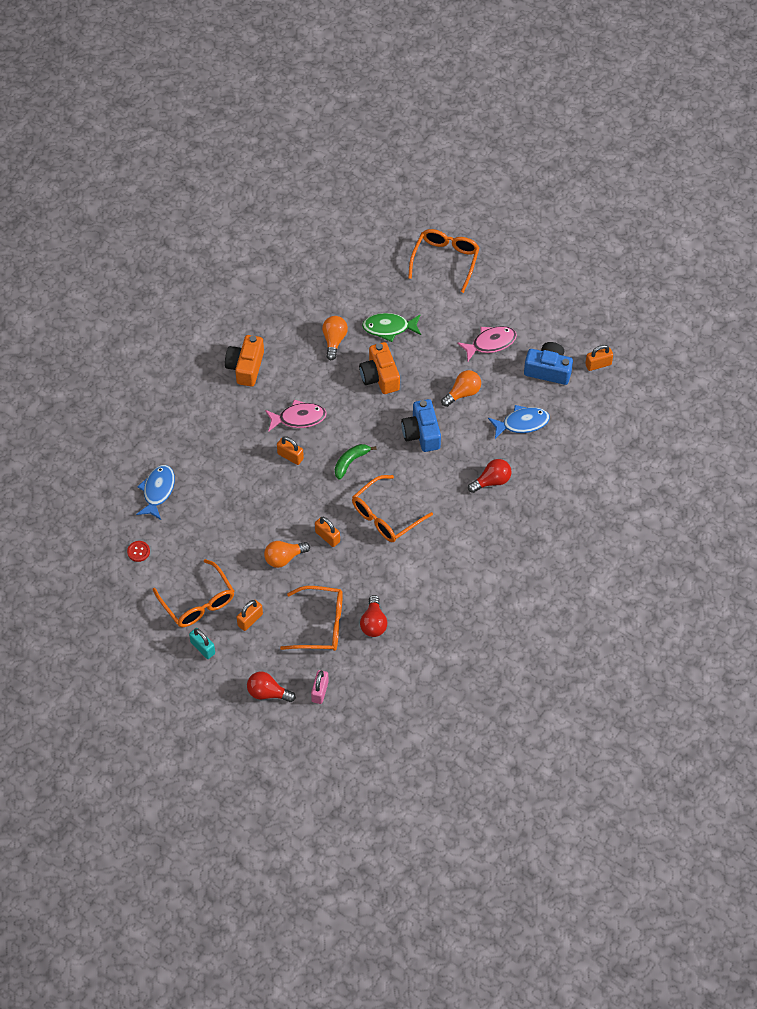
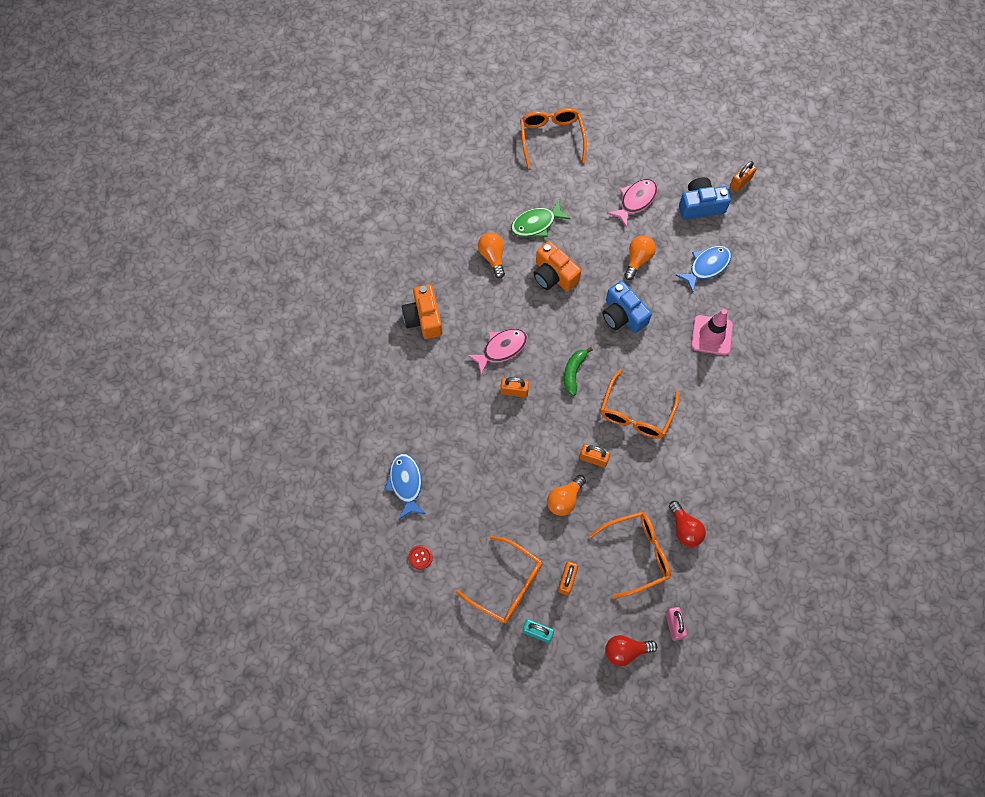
camera: 25 degrees left, 10 degrees up
(492, 481) = (711, 335): red light bulb -> pink traffic cone

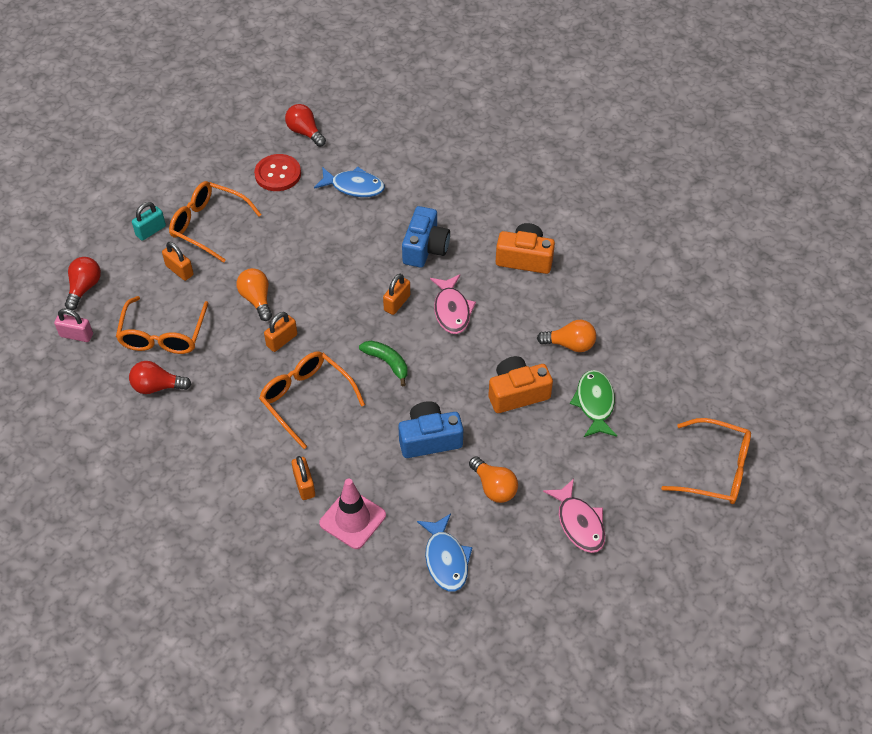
camera: 115 degrees right, 15 degrees down
(358, 560) = (305, 132): none -> red light bulb
(420, 557) = (278, 174): red button -> red button, size x1.87
(507, 585) = (208, 225): orange glasses -> orange glasses turned 60 degrees clockwise
(700, 205) = (537, 596): blue camera -> blue camera (425, 248)
(740, 182) = (551, 666): orange padlock -> orange padlock (304, 485)

